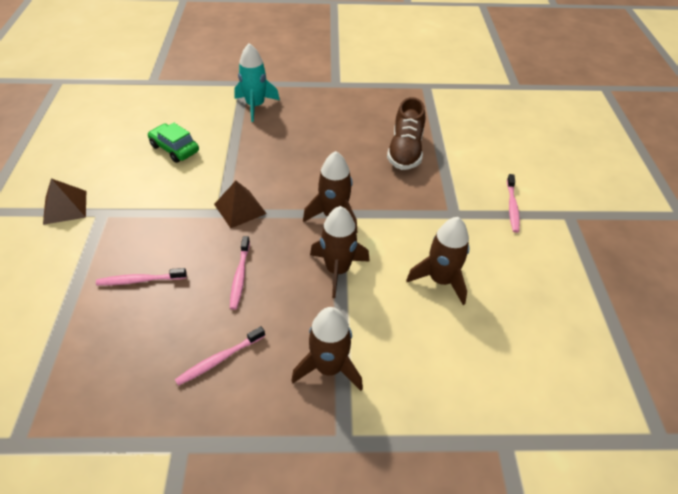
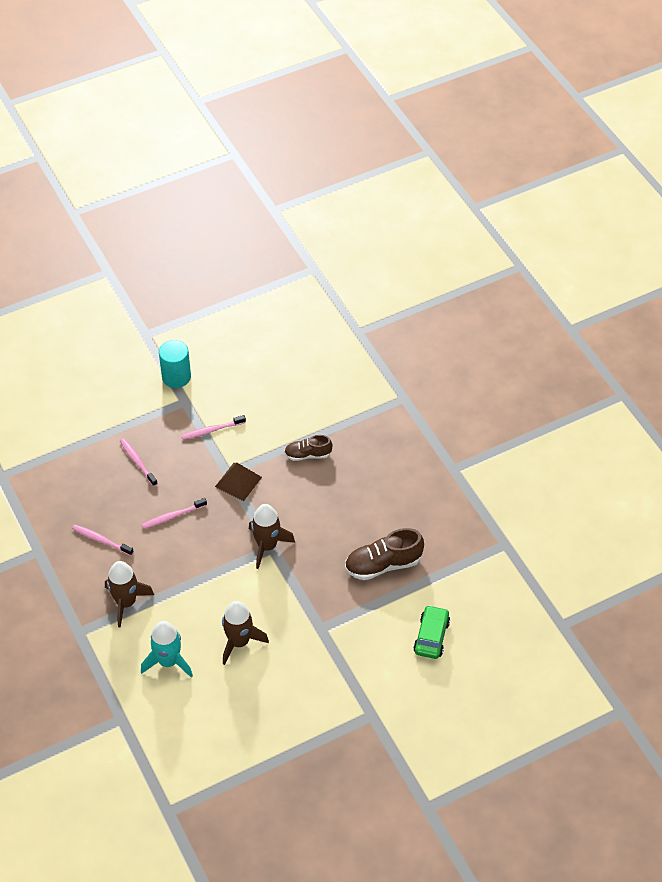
camera: 65 degrees right, 5 degrees up
(65, 207) = (176, 377): brown pyramid -> turquoise cylinder
(174, 149) = (279, 402): green car -> green car (431, 636)
(251, 152) = (308, 454): none -> brown shoe
(255, 106) = (374, 425): turquoise rocket -> turquoise rocket (168, 661)
(337, 270) = (212, 572): brown rocket -> none
(512, 207) = (355, 669): pink toothbrush -> pink toothbrush (212, 430)

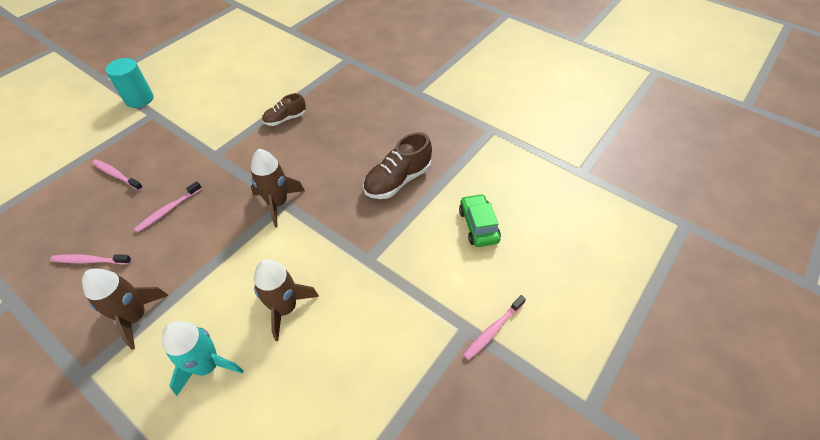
camera: 25 degrees left, 0 degrees up
(212, 430) = (187, 127): pink toothbrush -> pink toothbrush (493, 330)
(238, 482) = (227, 159): brown pyramid -> none

